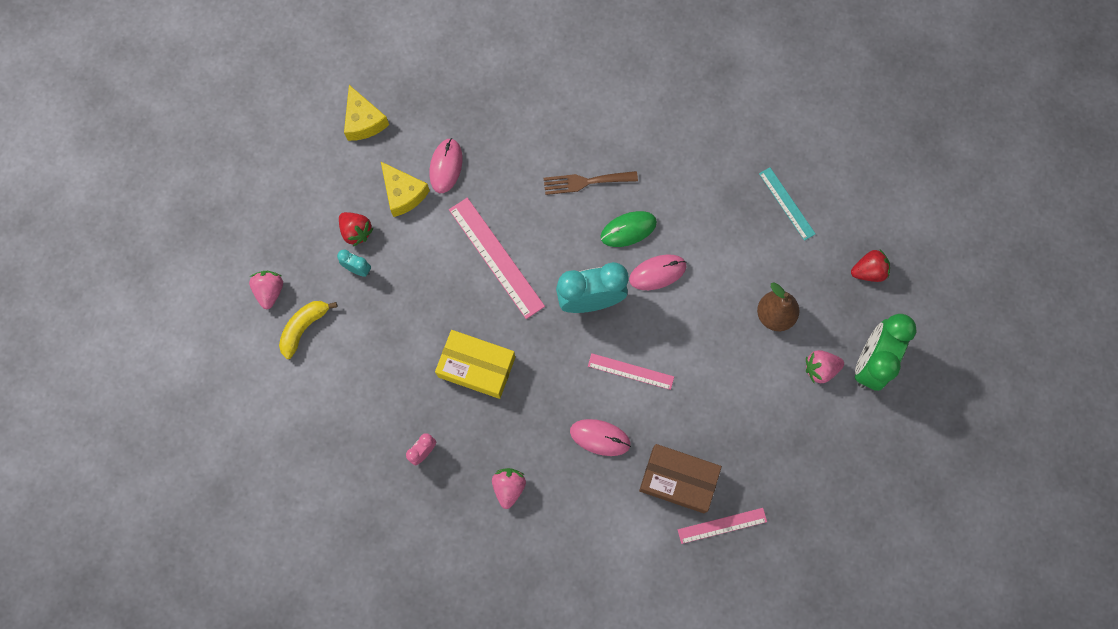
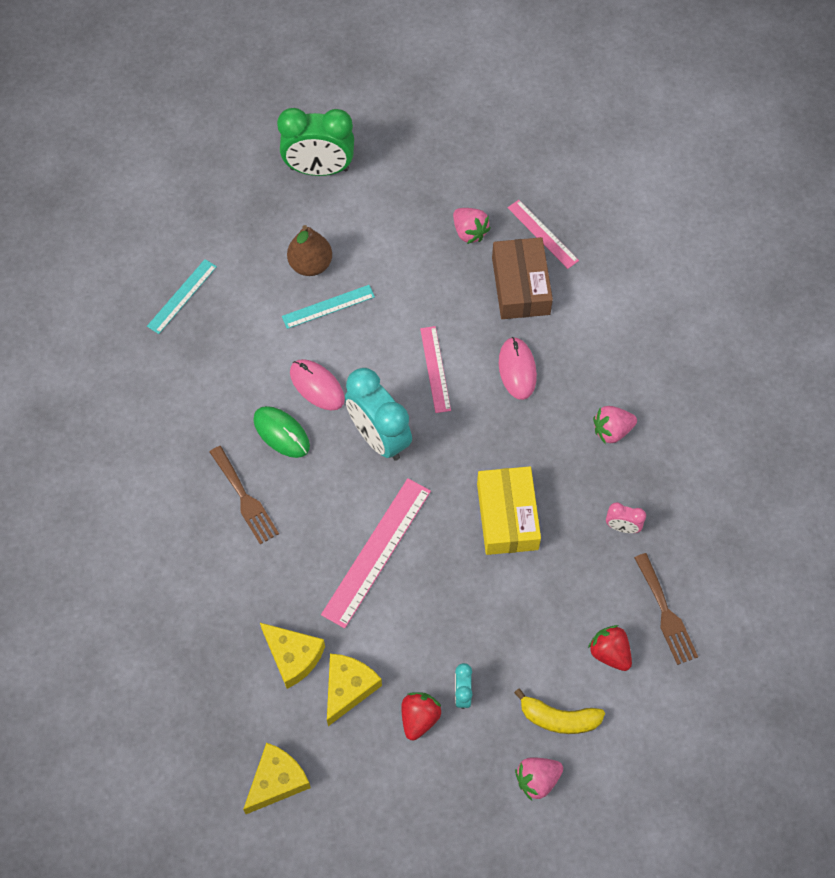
camera: 115 degrees left, 10 degrees down
(339, 448) = (666, 613): none -> brown fork
(446, 166) = (293, 656): pink mouse -> yellow cheese
(727, 312) = (328, 307): none -> turquoise ruler
(820, 369) = (347, 207): pink strawberry -> pink strawberry (469, 232)
(868, 271) = (224, 201): red strawberry -> red strawberry (610, 653)

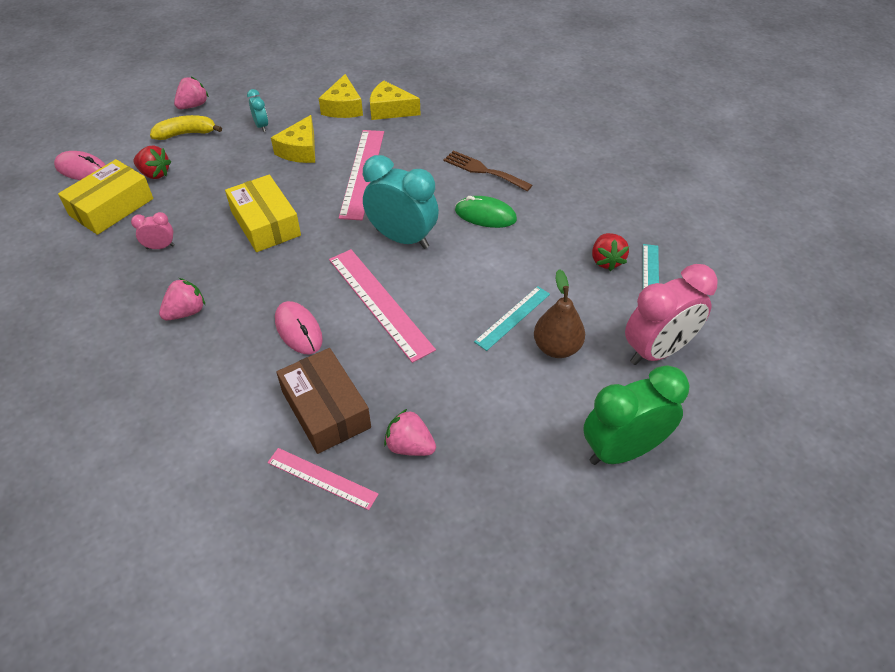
camera: 155 degrees right, 15 degrees down
(233, 229) = (657, 351): none -> pink clock
(277, 781) = (365, 63): yellow cheese -> yellow cheese (300, 150)
(317, 386) = (479, 255): pink mouse -> pink mouse (82, 169)
(419, 718) = (287, 108): red strawberry -> red strawberry (606, 261)
(435, 369) = (379, 303): pink ruler -> pink ruler, size x1.66
(666, 613) = (111, 207): brown fork -> yellow box

